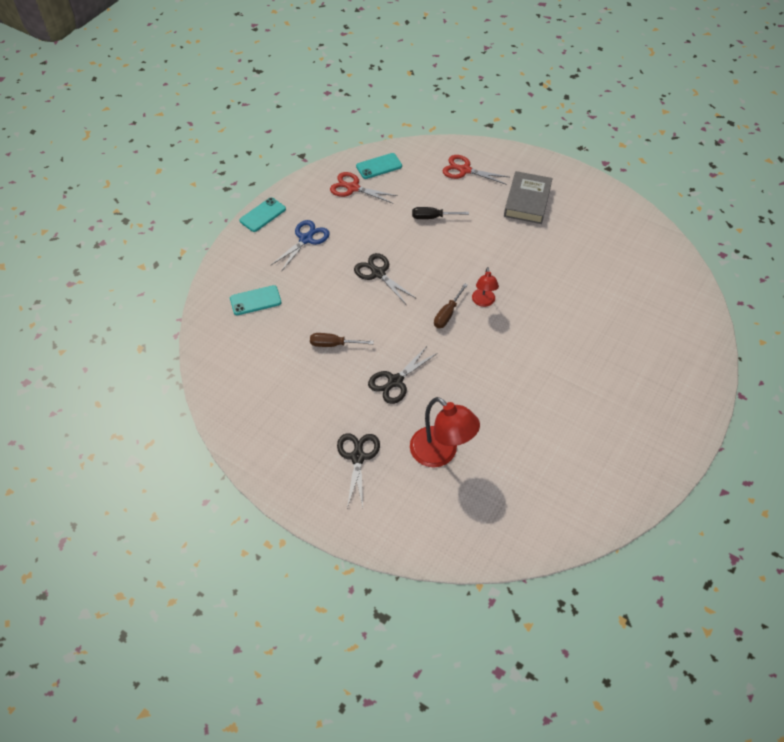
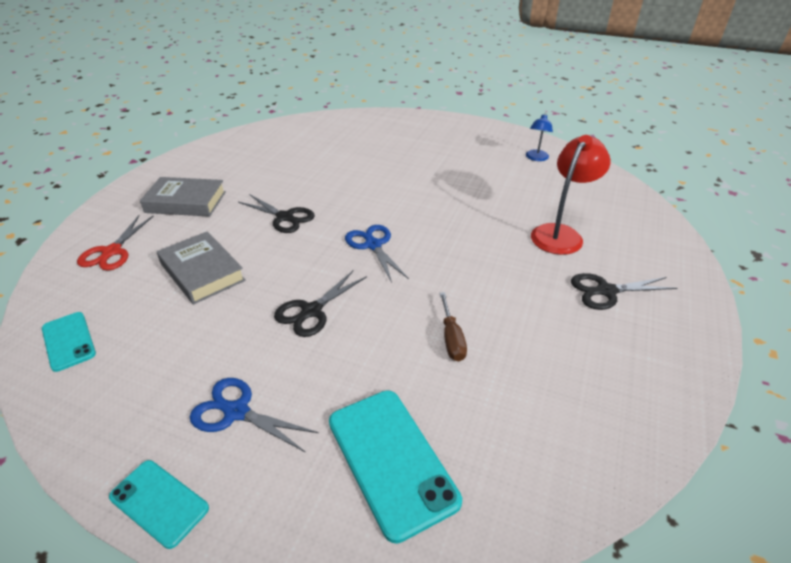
camera: 100 degrees left, 15 degrees down
(255, 300) = (391, 460): turquoise phone -> turquoise phone, size x1.67
(353, 188) = (115, 367): red scissors -> none
(395, 381) = (486, 274): black scissors -> black scissors (285, 217)
(432, 217) = (202, 272): black screwdriver -> grey book
(447, 314) = (373, 245): brown screwdriver -> blue scissors
(483, 302) = (348, 222): red lamp -> none
(591, 483) = (536, 158): none -> blue lamp

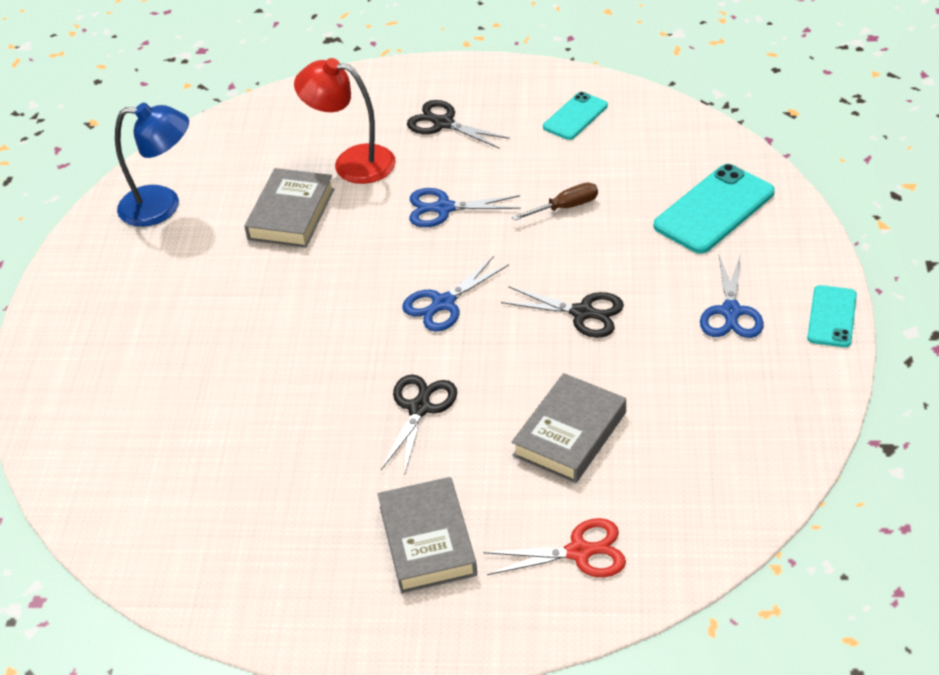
camera: 105 degrees left, 5 degrees up
(69, 341) = (735, 485): turquoise phone -> turquoise phone (575, 116)
(483, 267) = (444, 208): none -> blue scissors
(507, 200) = (291, 214): none -> grey book
(536, 158) = (162, 206): blue lamp -> blue lamp, size x1.78
(606, 291) = (443, 123): black scissors -> black scissors turned 150 degrees clockwise

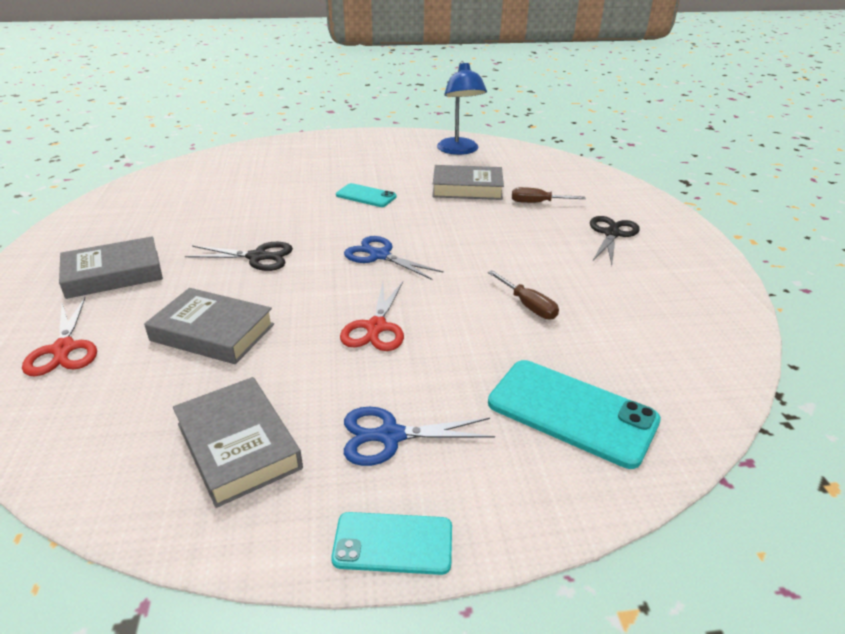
camera: 75 degrees right, 10 degrees down
(352, 162) = (537, 203): red lamp -> brown screwdriver
(444, 208) = (499, 245): blue scissors -> none
(575, 116) = (673, 300): turquoise phone -> turquoise phone (366, 196)
(582, 313) = (376, 327): black scissors -> red scissors
(734, 402) = (238, 446): none -> grey book

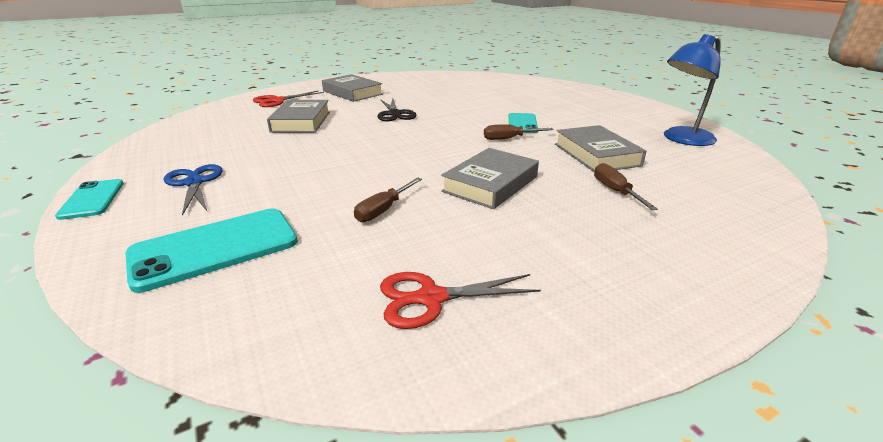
camera: 70 degrees right, 5 degrees down
(238, 446) = (193, 147): grey book -> grey book (490, 184)
(376, 327) = (322, 159): red scissors -> red scissors (431, 298)
(379, 255) = (426, 143): blue scissors -> none
(401, 212) = (508, 138): none -> brown screwdriver
(572, 412) = (215, 248): turquoise phone -> turquoise phone turned 45 degrees clockwise
(611, 234) = (593, 245): black scissors -> none

